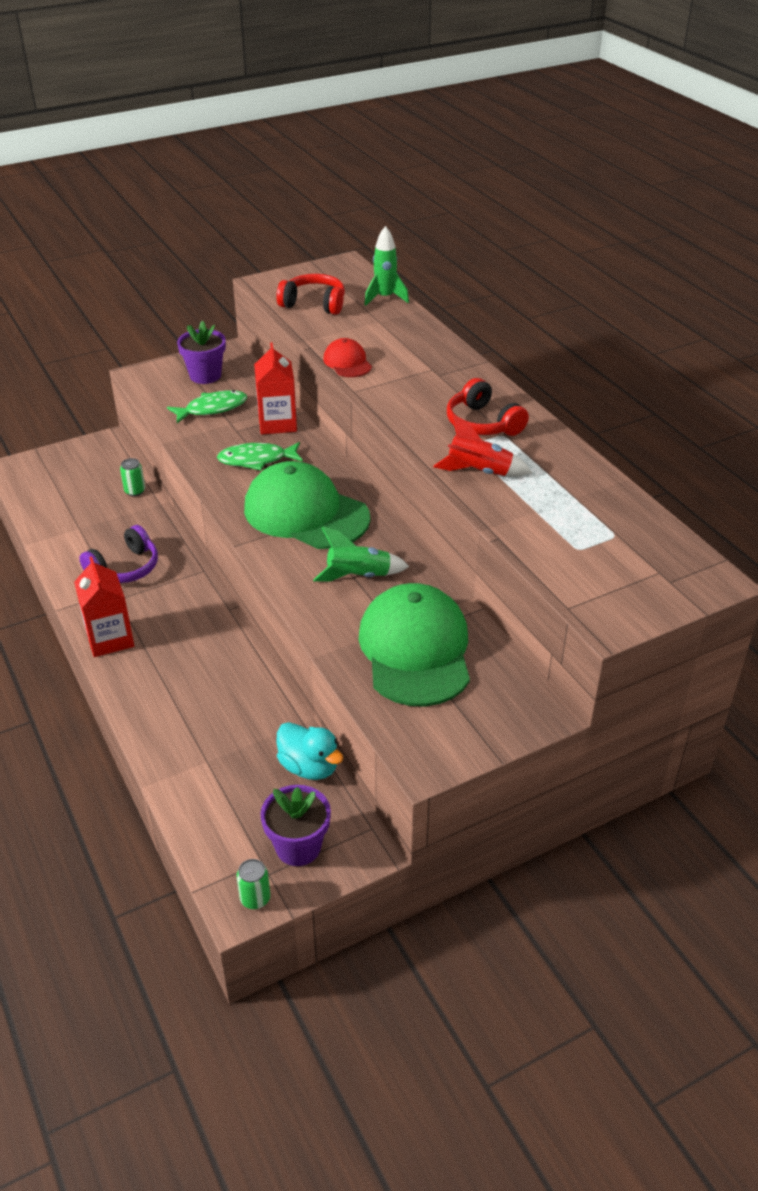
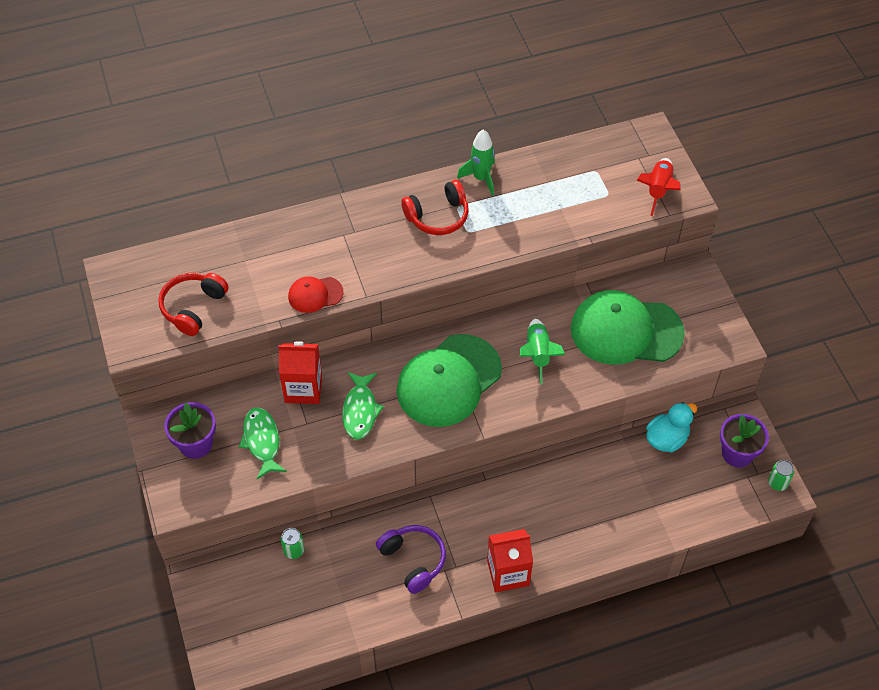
camera: 80 degrees left, 15 degrees up
(385, 298) = (200, 249): green rocket -> green rocket (481, 178)
(479, 472) = (505, 232): red rocket -> red rocket (658, 190)

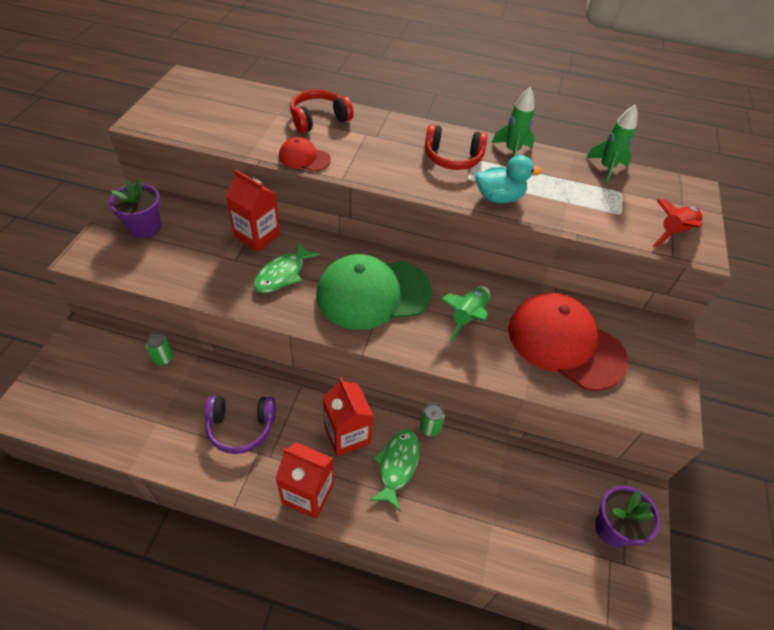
camera: 30 degrees right, 5 degrees down
(193, 307) = (209, 122): red headphones -> red headphones (319, 119)
(262, 441) = (190, 252): green fish -> green fish (397, 465)
(413, 560) = (241, 427): purple headphones -> purple headphones turned 90 degrees clockwise
(500, 511) = (347, 434): none -> red carton
(569, 150) = (606, 168): none -> green rocket
(626, 331) = (565, 343): green cap -> red cap
(666, 439) = (548, 469): turquoise duck -> turquoise duck (499, 197)
(777, 483) = (640, 588): green can -> green can (430, 428)

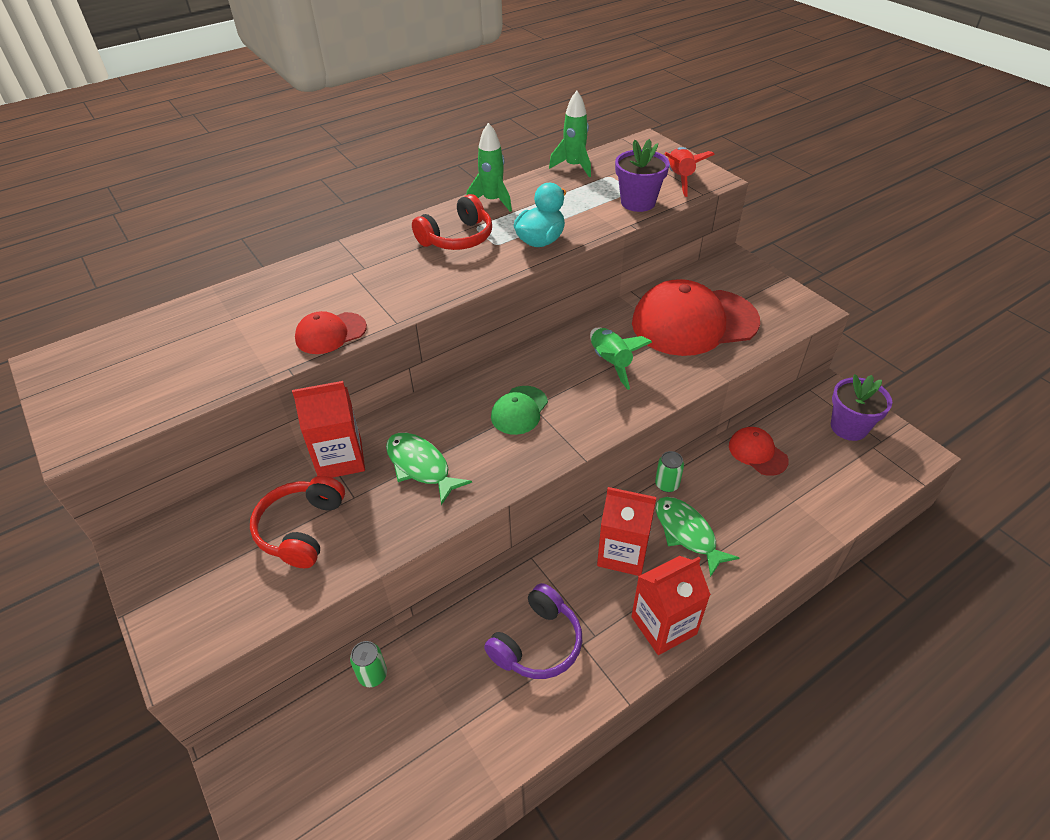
camera: 45 degrees left, 5 degrees down
(145, 227) = (202, 559): purple flower pot -> purple flower pot (638, 202)
(283, 274) = (420, 466): green fish -> green fish turned 150 degrees clockwise
(319, 119) = (284, 293): red headphones -> red headphones (301, 529)
(373, 293) = (519, 410): green cap -> green cap, size x0.47
(517, 472) = (757, 453): none -> red cap

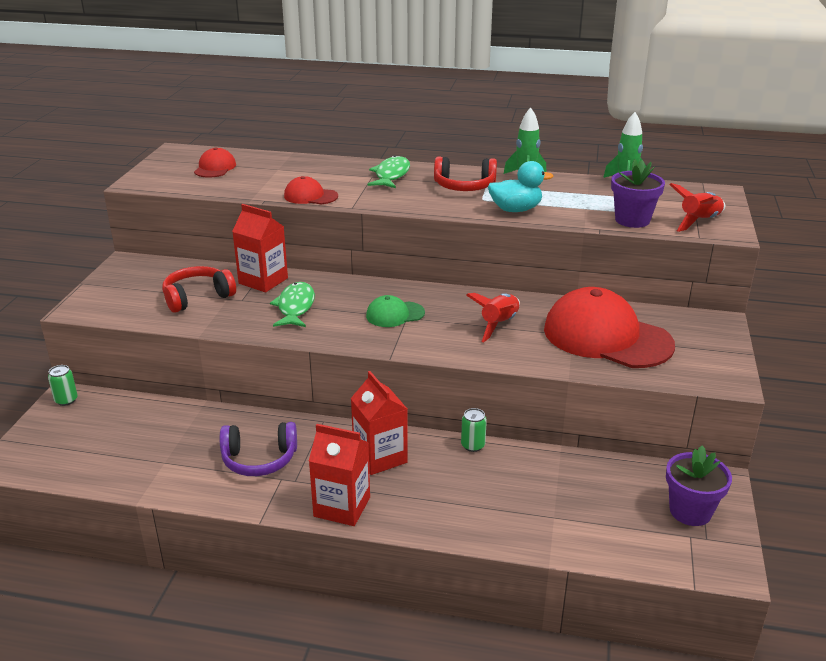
camera: 45 degrees right, 15 degrees down
(372, 674) = (164, 411): green can -> green can (66, 400)
(610, 363) = (499, 324): green rocket -> red rocket
(687, 533) = (440, 478): green fish -> green fish (391, 175)
(757, 453) = (576, 474): red cap -> red cap (215, 168)

